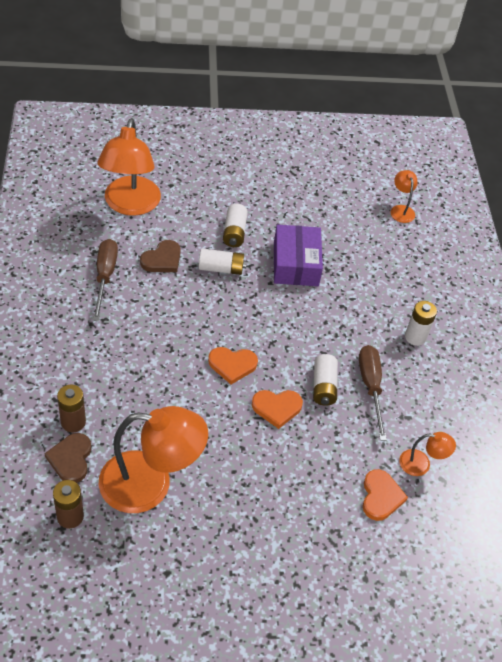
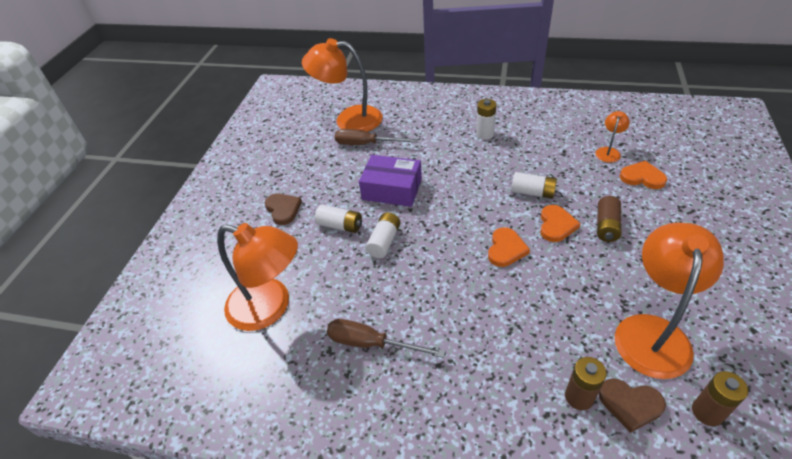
camera: 65 degrees left, 5 degrees down
(162, 259) = (359, 287): brown heart -> brown heart (283, 209)
(286, 454) = (606, 226): none -> brown battery
(371, 387) = (534, 165): brown screwdriver -> brown screwdriver (366, 144)
(401, 210) = (349, 119): orange lamp -> orange lamp, size x2.18

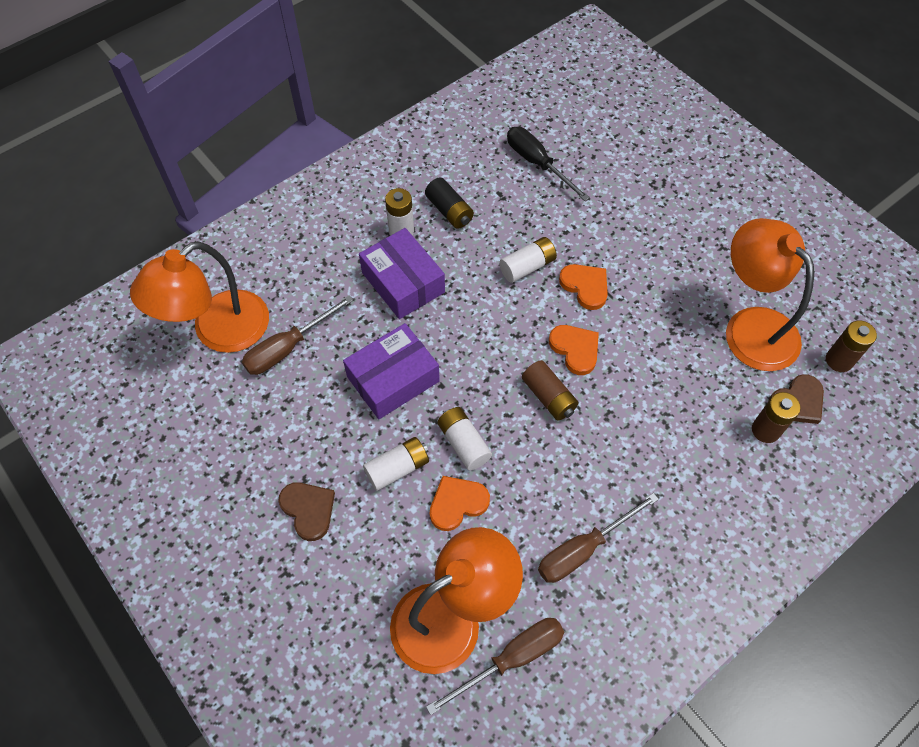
camera: 55 degrees left, 15 degrees up
(265, 354) = (511, 659): none -> brown screwdriver
(283, 209) = (308, 510): brown heart -> brown heart turned 45 degrees clockwise
(454, 155) = (403, 282): none -> purple box
(523, 141) = (449, 211): none -> black battery
(606, 226) = (622, 253): brown battery -> brown battery (548, 397)
(608, 151) = (537, 164): orange lamp -> black screwdriver
(642, 177) = (594, 173): orange heart -> orange heart (457, 503)

